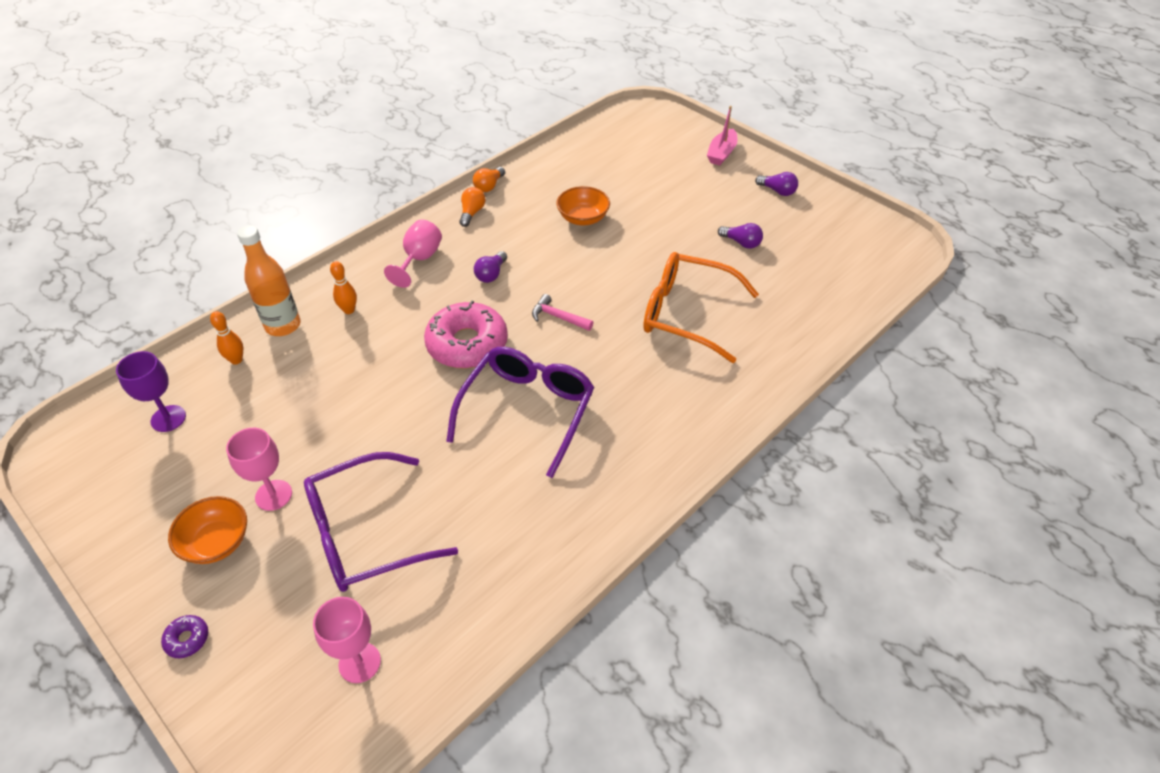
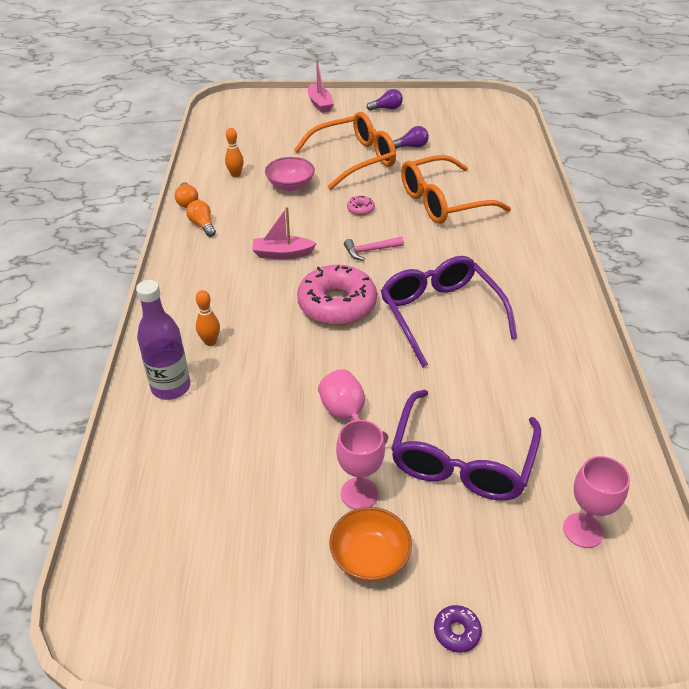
camera: 45 degrees left, 5 degrees down
(168, 418) = (180, 518): purple goblet -> none
(236, 360) = (170, 437): orange bowling pin -> orange bowling pin (235, 175)
(283, 325) = (171, 387): orange bottle -> purple bottle
(419, 259) = (211, 276): pink goblet -> pink goblet (347, 417)
(491, 274) = (282, 254): purple light bulb -> pink boat
(583, 218) = (290, 185): orange bowl -> pink bowl
(606, 275) = (360, 209): none -> pink donut
(671, 225) = (354, 159): none -> orange glasses

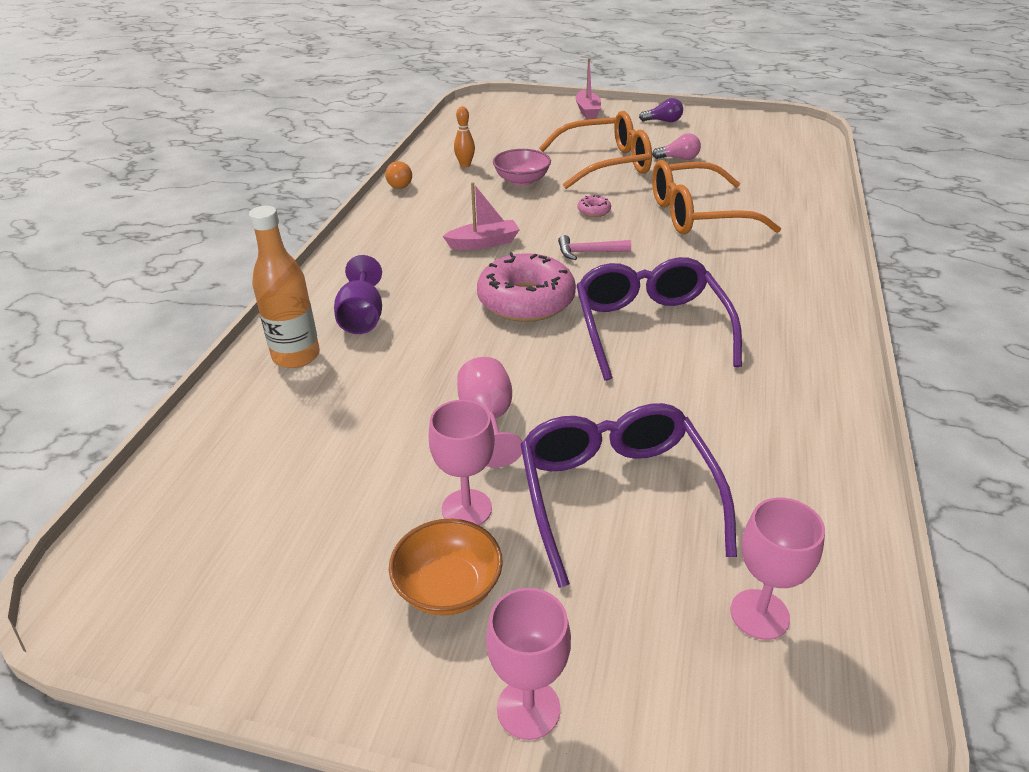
camera: 15 degrees right, 5 degrees down
(171, 387) = (296, 356): purple bottle -> orange bottle
(202, 225) = (407, 206): orange light bulb -> none
(210, 342) = (362, 317): orange bowling pin -> purple goblet
(282, 254) = (483, 243): pink boat -> pink boat turned 150 degrees clockwise
(411, 146) = (679, 158): purple light bulb -> pink light bulb
(456, 632) = (528, 708): purple donut -> pink goblet
(461, 460) = (616, 494): purple glasses -> purple glasses turned 135 degrees clockwise

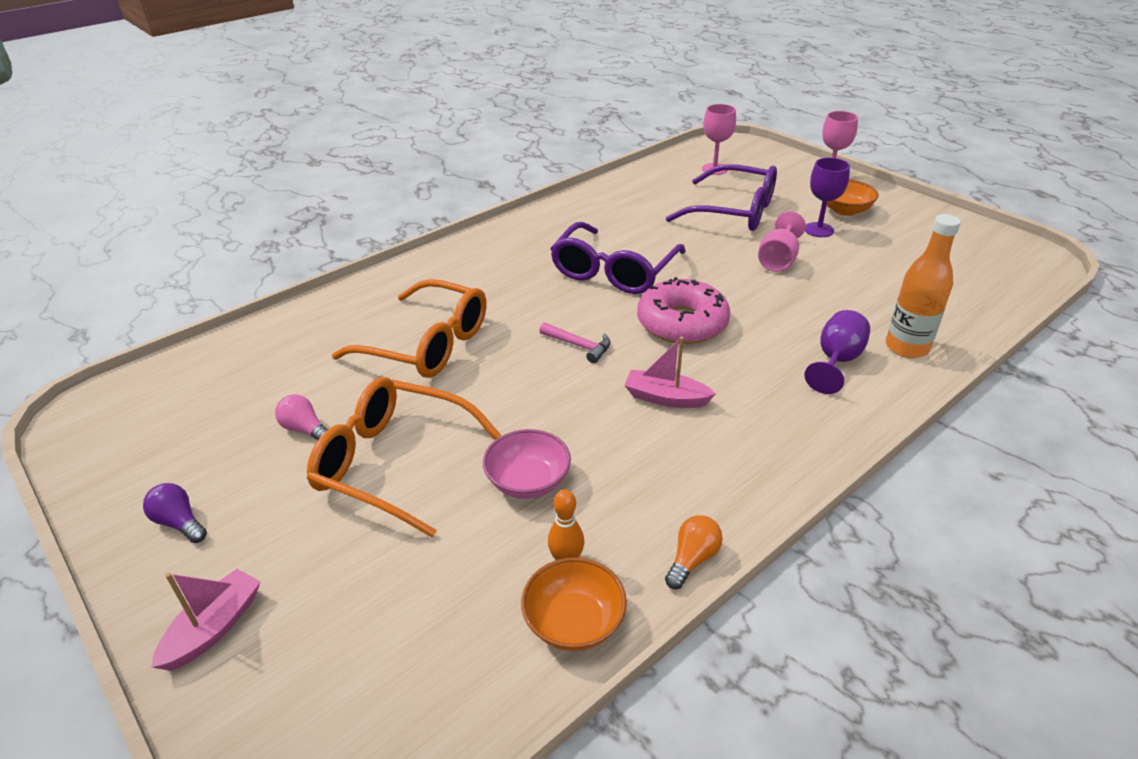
camera: 145 degrees left, 0 degrees up
(440, 152) = (574, 622): none -> orange bowl
(466, 508) = (818, 230): pink goblet -> purple goblet
(594, 211) = (511, 391): pink donut -> none
(616, 494) = (734, 211): purple glasses -> purple glasses turned 90 degrees counterclockwise

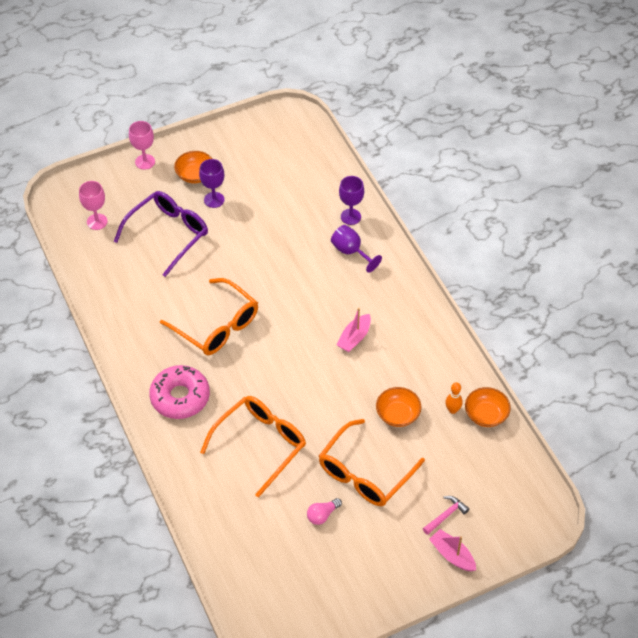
camera: 75 degrees left, 15 degrees up
(179, 522) = (379, 575): purple light bulb -> none
(528, 481) = (397, 414): pink bowl -> orange bowl
(579, 346) = (292, 365): pink hammer -> pink hammer (446, 515)
(613, 271) = (217, 326): purple glasses -> orange glasses
(682, 323) = (289, 308): pink donut -> pink donut (180, 397)
(692, 559) = (465, 362): orange light bulb -> none
(778, 260) = (241, 236): pink goblet -> none
(906, 347) = (350, 217): orange bottle -> purple goblet

